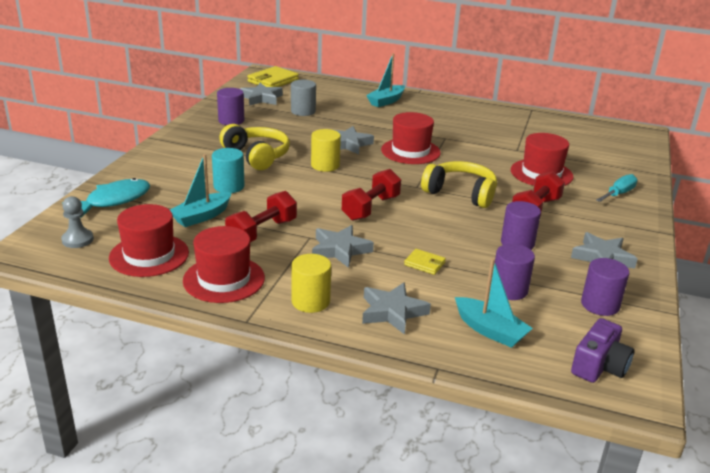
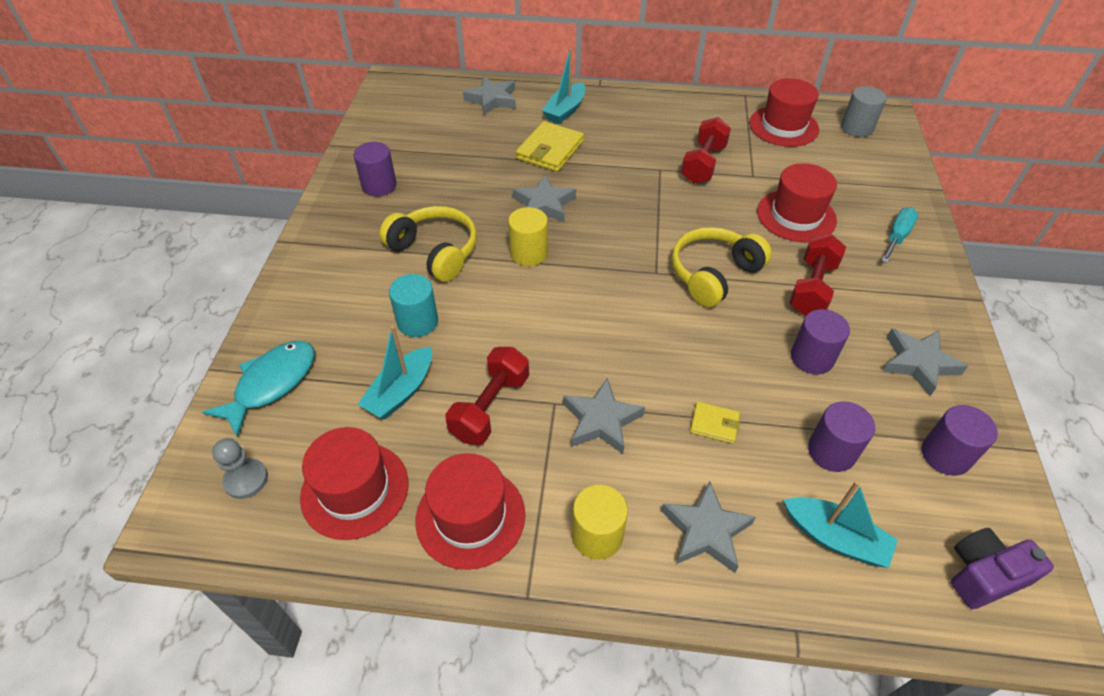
camera: 10 degrees left, 20 degrees up
(261, 98) = (405, 133): grey star -> grey star (492, 100)
(273, 81) = (409, 95): yellow wallet -> yellow wallet (550, 150)
(303, 111) = (467, 150): grey cylinder -> grey cylinder (856, 128)
(371, 208) = (613, 327): red dumbbell -> red dumbbell (703, 164)
(410, 151) = (626, 204): red hat -> red hat (783, 126)
(461, 193) = (713, 274): yellow headphones -> yellow headphones turned 60 degrees counterclockwise
(599, 366) = (983, 575): purple camera -> purple camera turned 135 degrees counterclockwise

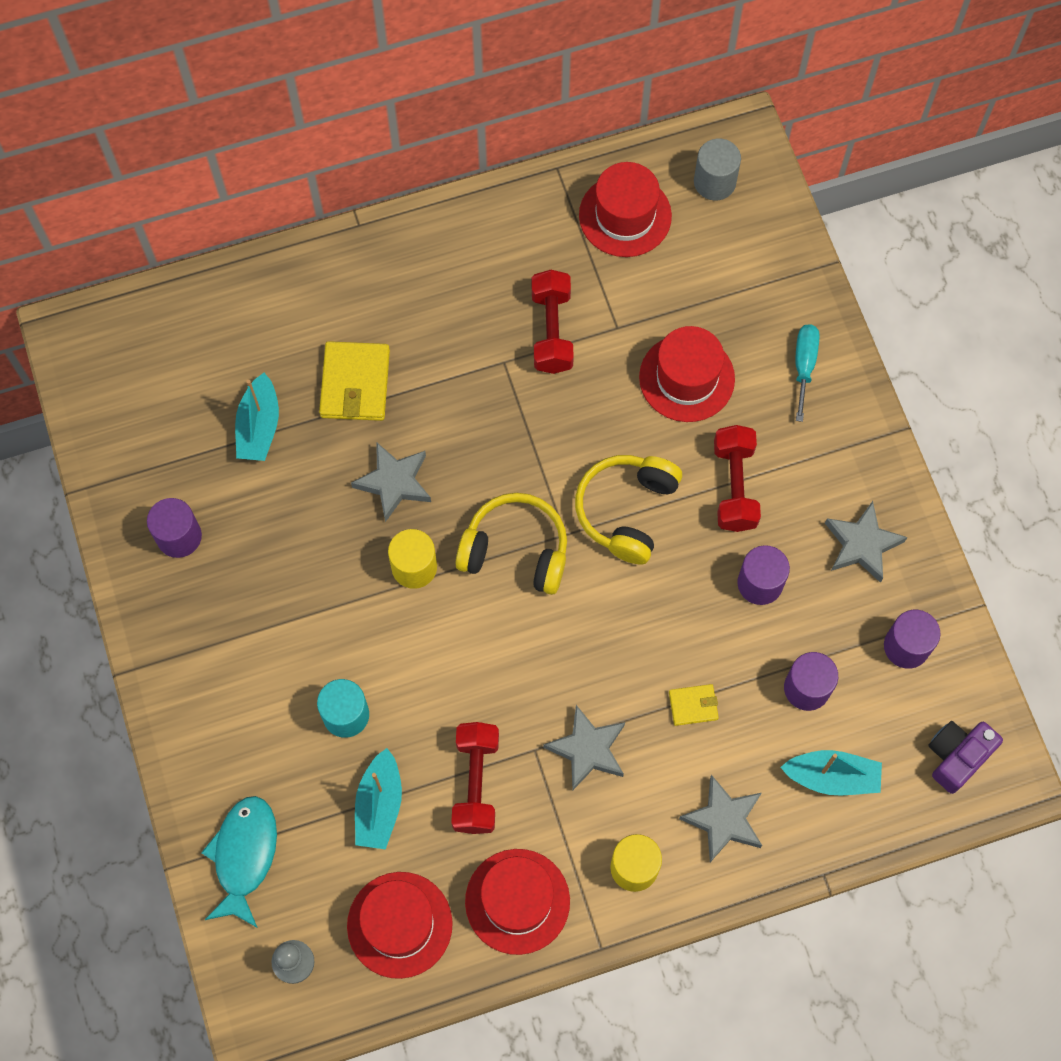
camera: 25 degrees left, 20 degrees up
(435, 252) = (308, 611): yellow headphones -> yellow headphones (516, 550)
(492, 100) = (230, 315): grey star -> none
(565, 111) = (338, 298): turquoise boat -> turquoise boat (259, 427)

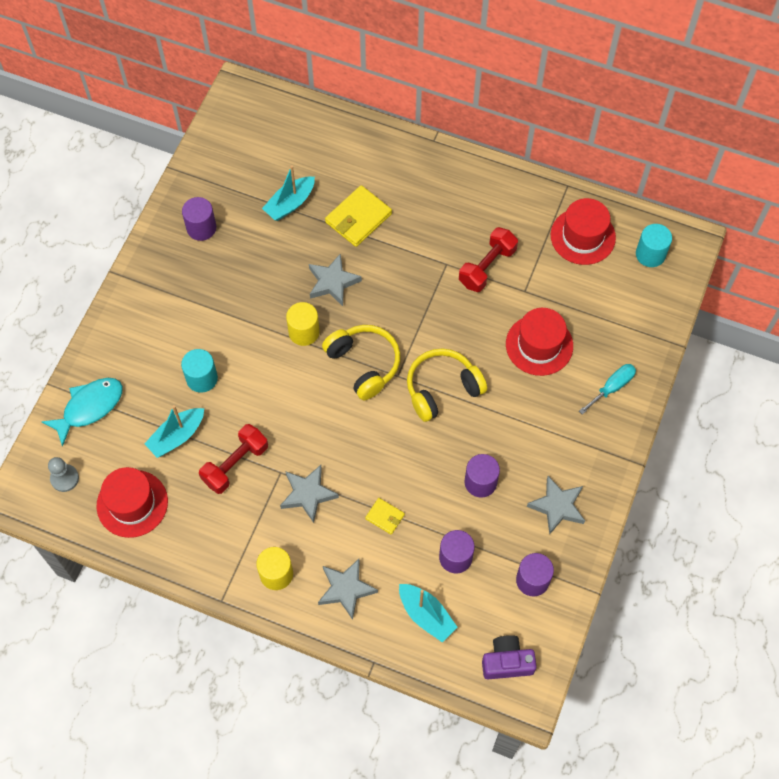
camera: 40 degrees right, 5 degrees down
(517, 901) = (201, 541): red hat -> none
(714, 182) = (650, 254): grey cylinder -> turquoise cylinder
(734, 486) = (513, 421): red dumbbell -> none

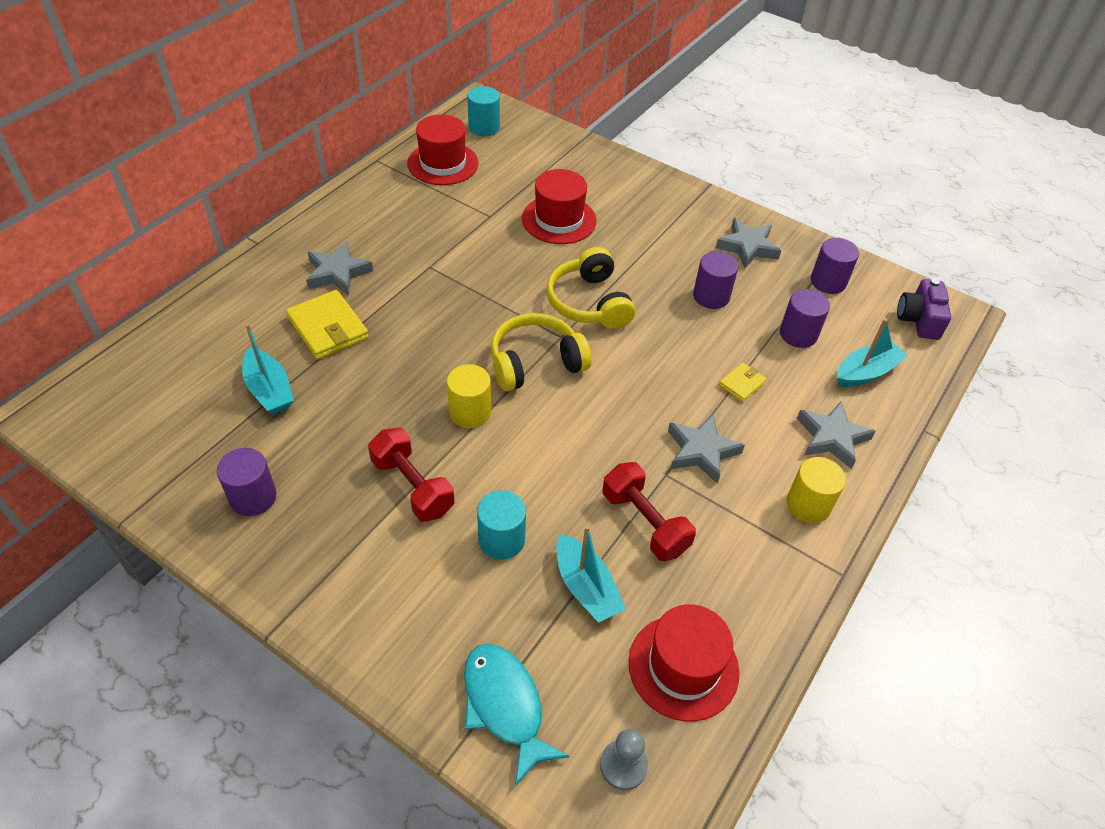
camera: 80 degrees left, 15 degrees down
(332, 282) = (409, 370): grey star -> grey star (337, 273)
(487, 267) = (448, 236): red dumbbell -> red dumbbell (412, 486)
(612, 387) = (623, 183): turquoise screwdriver -> none

